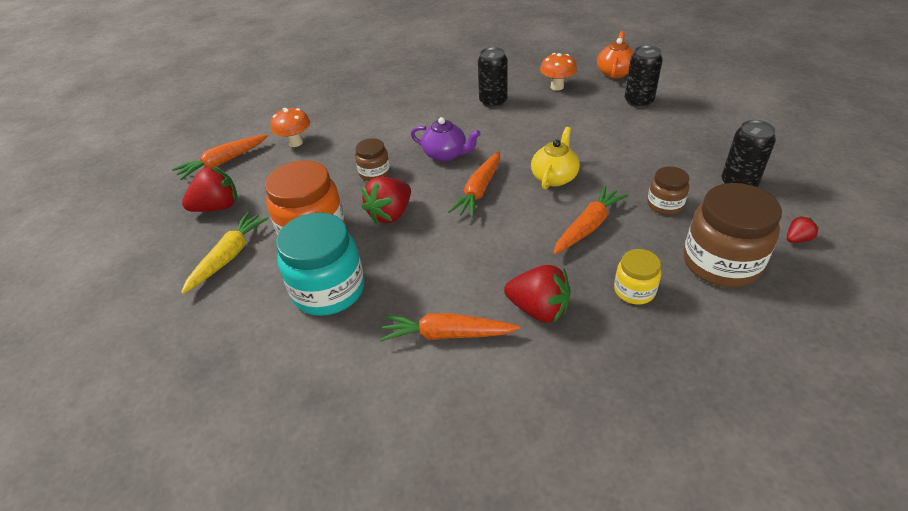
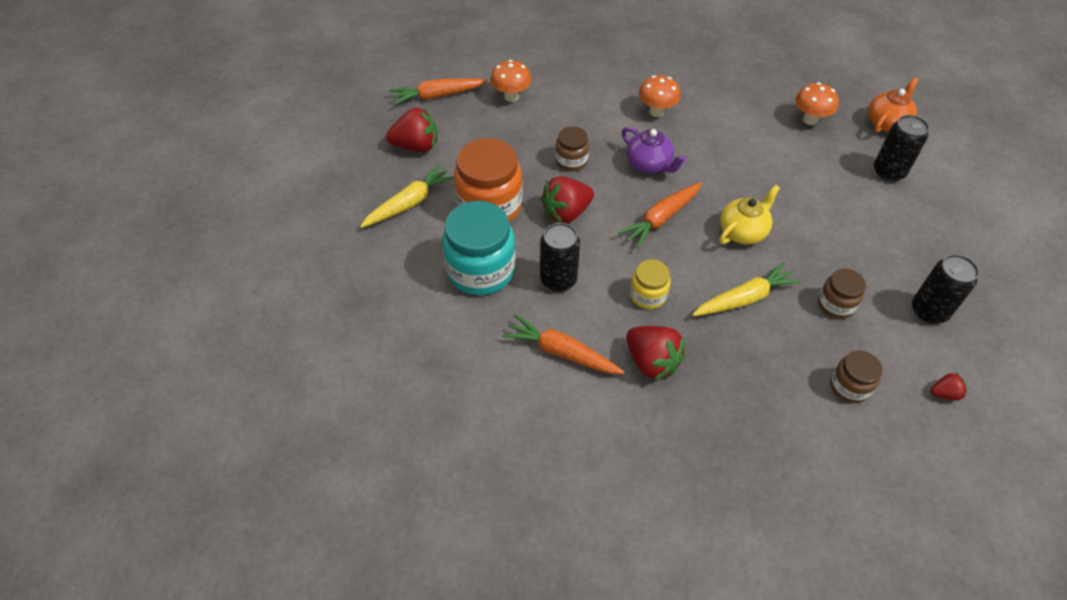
camera: 20 degrees right, 10 degrees up
(431, 117) = (656, 111): none -> orange mushroom
(493, 102) = (730, 115): black can -> black can (558, 279)
(588, 226) = (745, 298): orange carrot -> yellow carrot
(634, 290) = (748, 379): yellow jar -> yellow jar (648, 295)
(721, 263) = (849, 386): brown jar -> brown jar, size x0.53

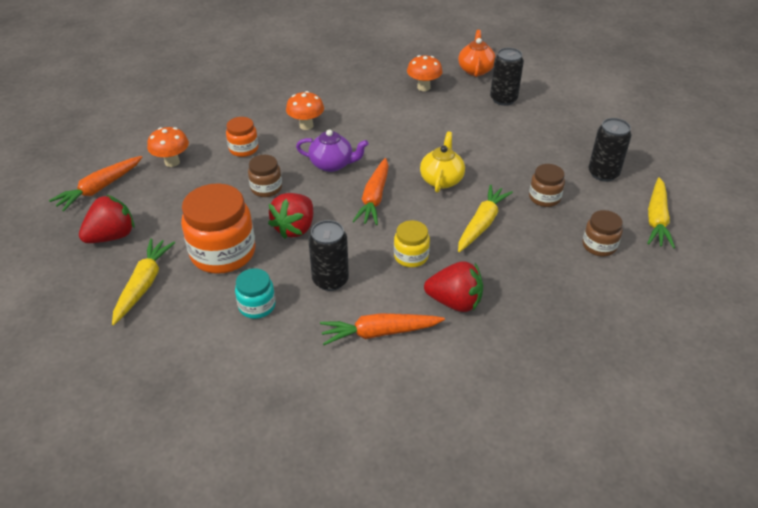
camera: 35 degrees left, 10 degrees down
(481, 270) = (257, 306): turquoise jar -> turquoise jar, size x0.53
(581, 111) = (243, 149): none -> orange jar
(944, 393) = (656, 219): red strawberry -> yellow carrot

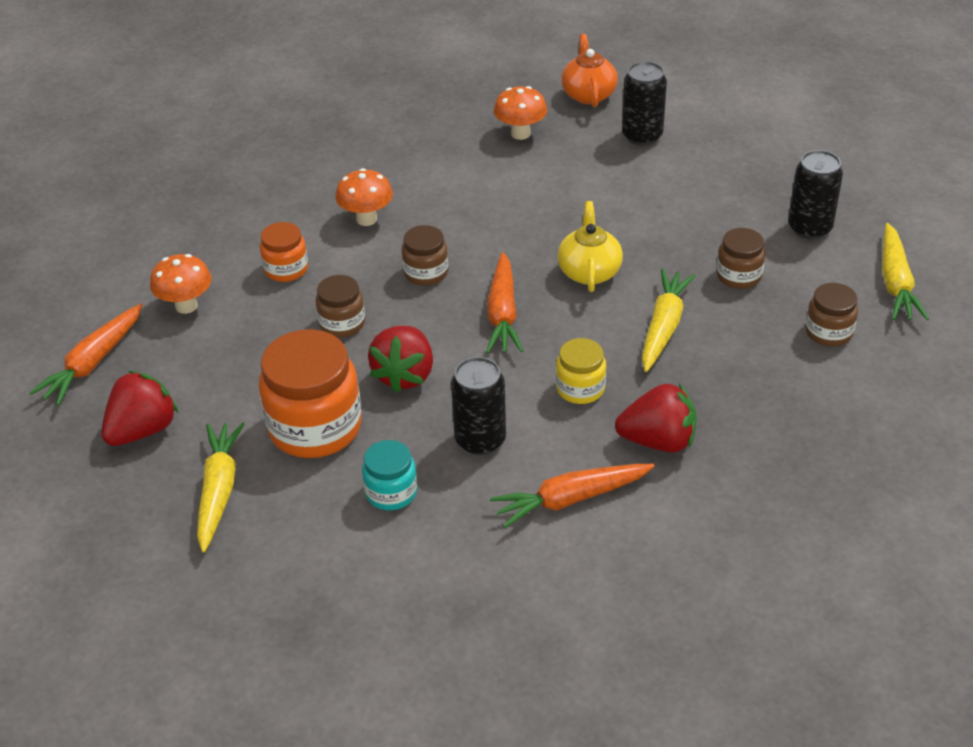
camera: 10 degrees left, 0 degrees up
(332, 164) = (426, 273): purple teapot -> brown jar

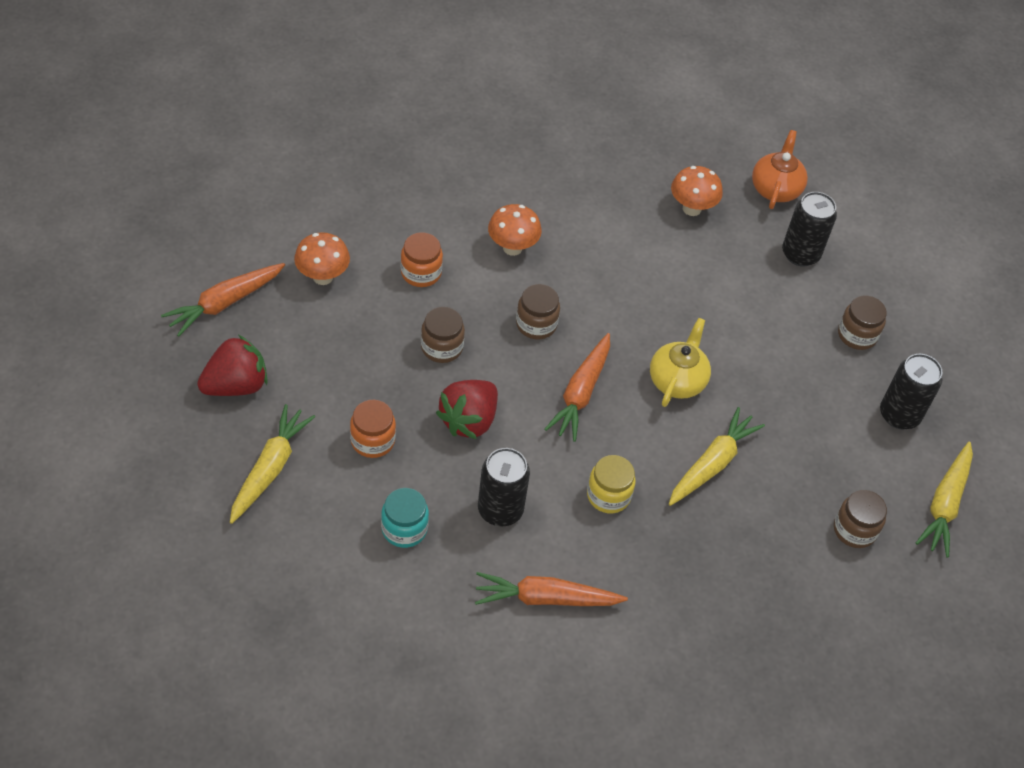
camera: 15 degrees right, 10 degrees up
(315, 427) = (372, 441): orange jar -> orange jar, size x0.53
(658, 441) = (647, 574): red strawberry -> none
(738, 276) = (806, 439): brown jar -> brown jar (857, 335)

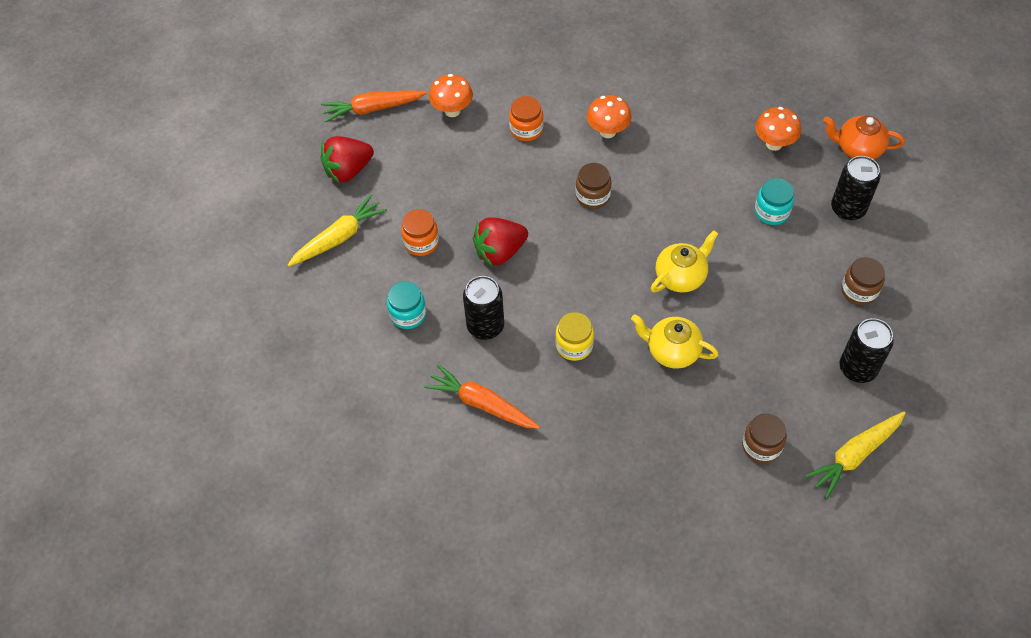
camera: 35 degrees right, 5 degrees up
(236, 385) = (348, 170): red strawberry -> red strawberry turned 150 degrees clockwise
(442, 347) = (510, 190): brown jar -> none
(581, 393) = (597, 260): orange carrot -> none
(712, 463) = (672, 351): yellow carrot -> yellow teapot
(729, 281) = (771, 212): none -> turquoise jar
(775, 189) = (857, 148): orange teapot -> orange teapot turned 120 degrees counterclockwise

